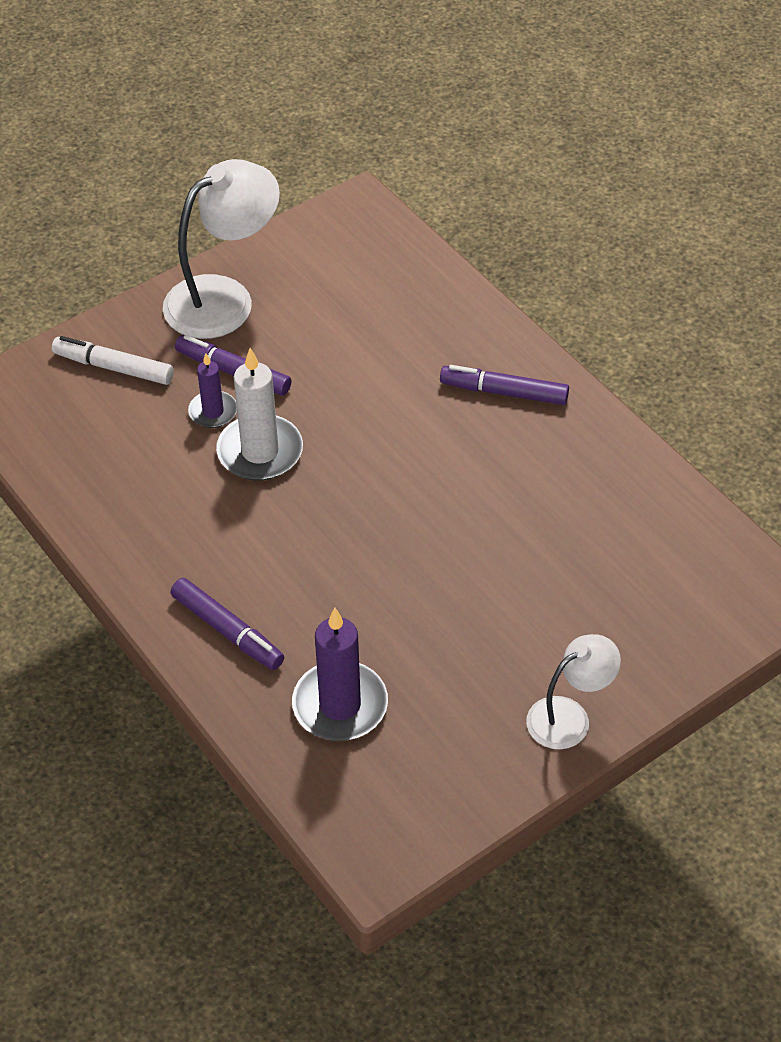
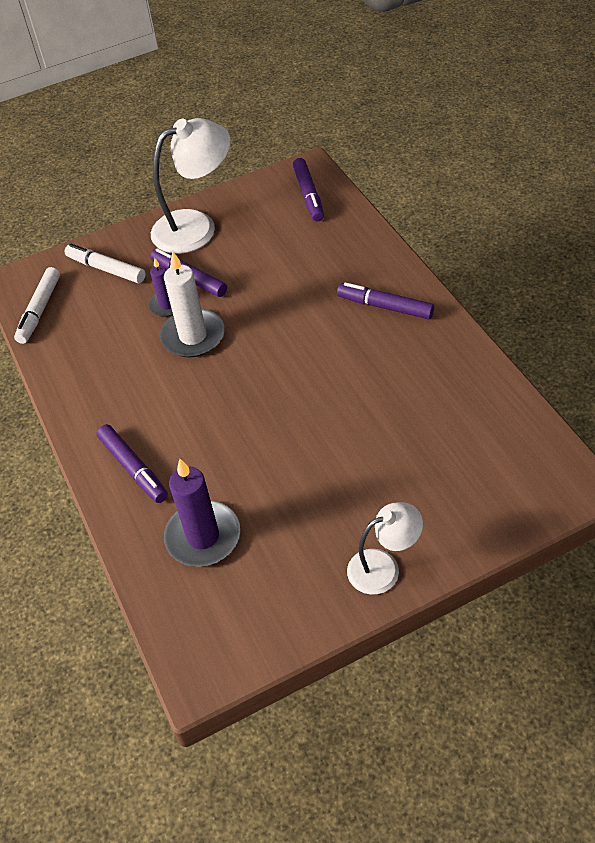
camera: 15 degrees right, 0 degrees up
(36, 432) = (39, 310): none -> white marker
(368, 243) = (308, 195): none -> purple marker

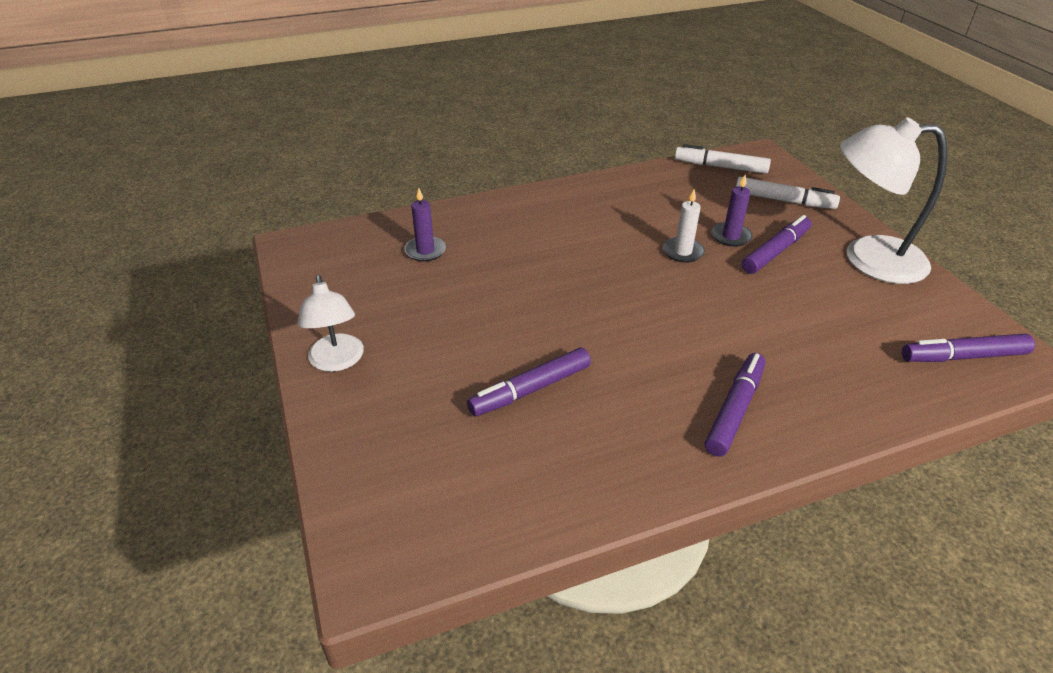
camera: 90 degrees right, 10 degrees down
(106, 269) = (784, 201): white marker -> white marker turned 75 degrees clockwise
(133, 468) = (515, 216): purple marker -> purple marker (530, 389)
(193, 336) = (682, 252): white candle -> white candle, size x0.58
(196, 227) = (868, 259): white lamp -> white lamp turned 120 degrees clockwise
(203, 536) = (425, 251): purple candle -> purple candle, size x0.58

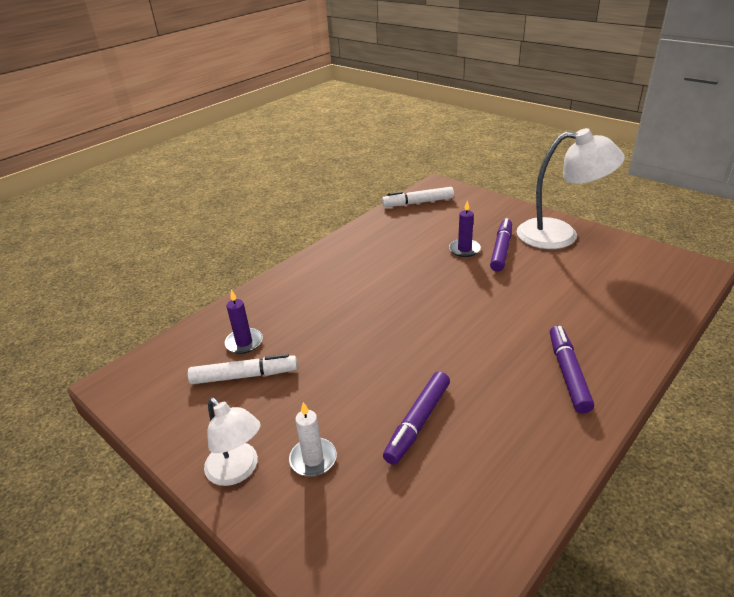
camera: 25 degrees left, 5 degrees down
(682, 252) = (441, 272): white candle -> white candle (313, 459)
(784, 201) = (478, 213): white marker -> white marker (244, 376)
(868, 259) = (560, 235): white lamp -> white lamp turned 150 degrees counterclockwise
(963, 356) = (664, 279): purple marker -> none

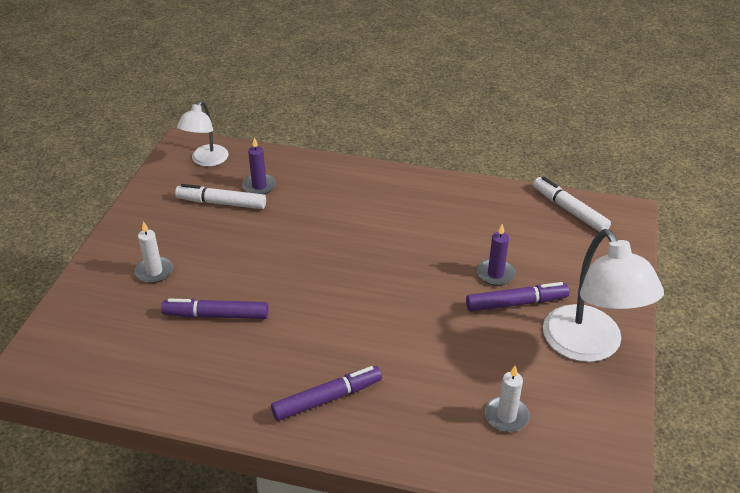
camera: 60 degrees right, 5 degrees up
(238, 471) = (129, 240): white lamp -> white lamp (206, 161)
(244, 376) = (221, 203): white marker -> white marker turned 135 degrees clockwise
(617, 287) = (506, 416): none -> white candle

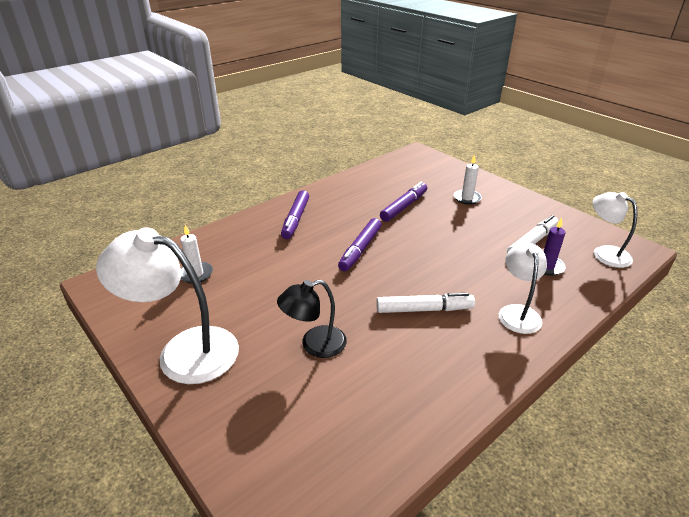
camera: 125 degrees right, 5 degrees down
(343, 186) = (517, 312): none -> white lamp
(495, 274) = (314, 345): purple candle -> black lamp
(516, 303) = (271, 337): purple marker -> purple marker (360, 249)
(569, 210) = (347, 475): white marker -> white marker (424, 309)

